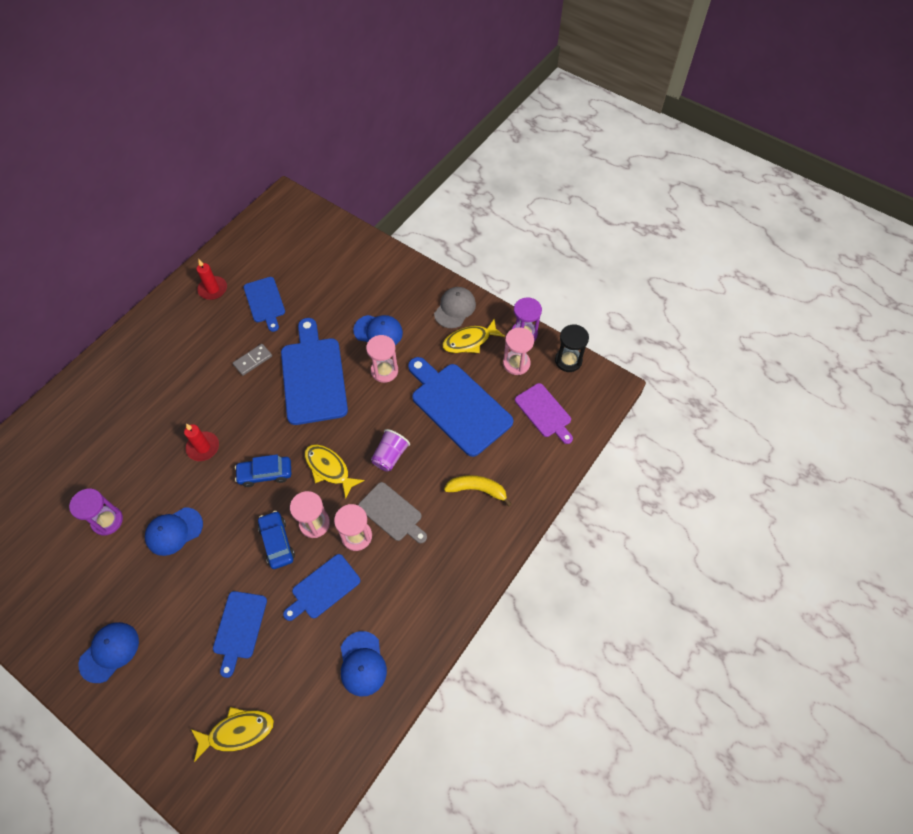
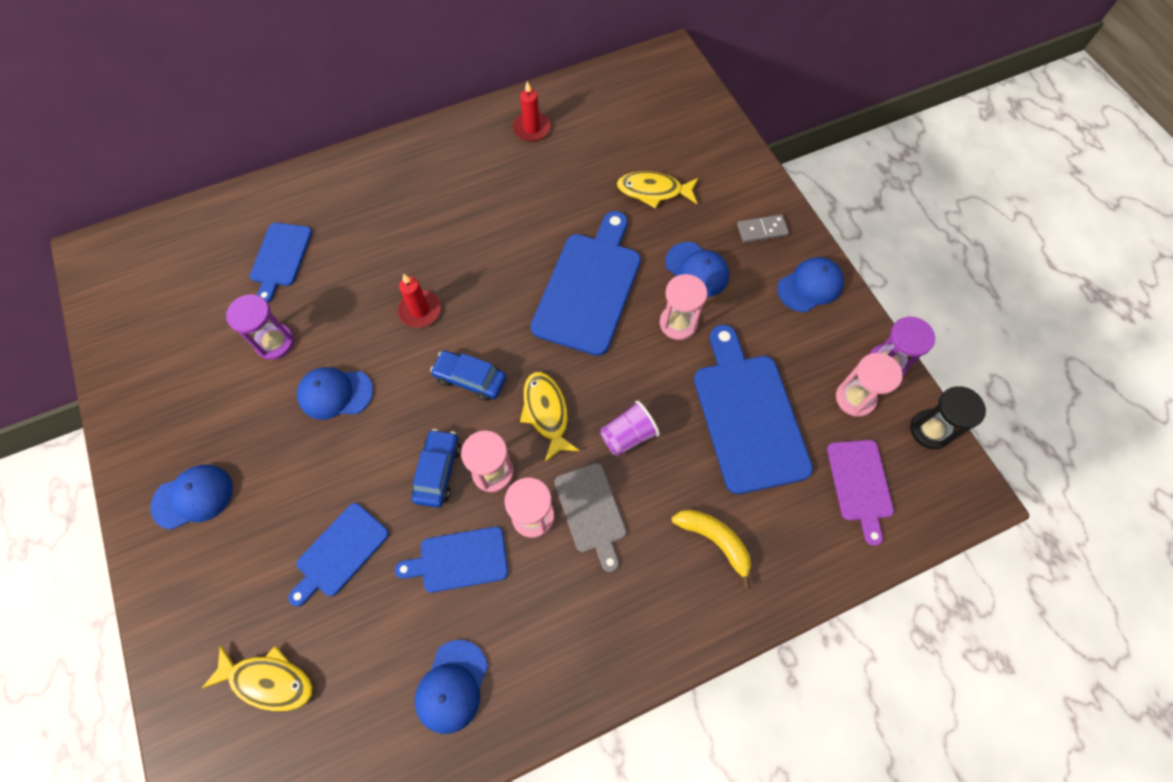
camera: 30 degrees right, 5 degrees up
(253, 360) = (530, 234): grey domino -> grey domino (762, 230)
(265, 302) = (582, 170): blue cutting board -> blue cutting board (280, 257)
(455, 308) = (810, 286): grey cap -> blue cap
(469, 341) = (807, 338): yellow fish -> yellow fish (653, 191)

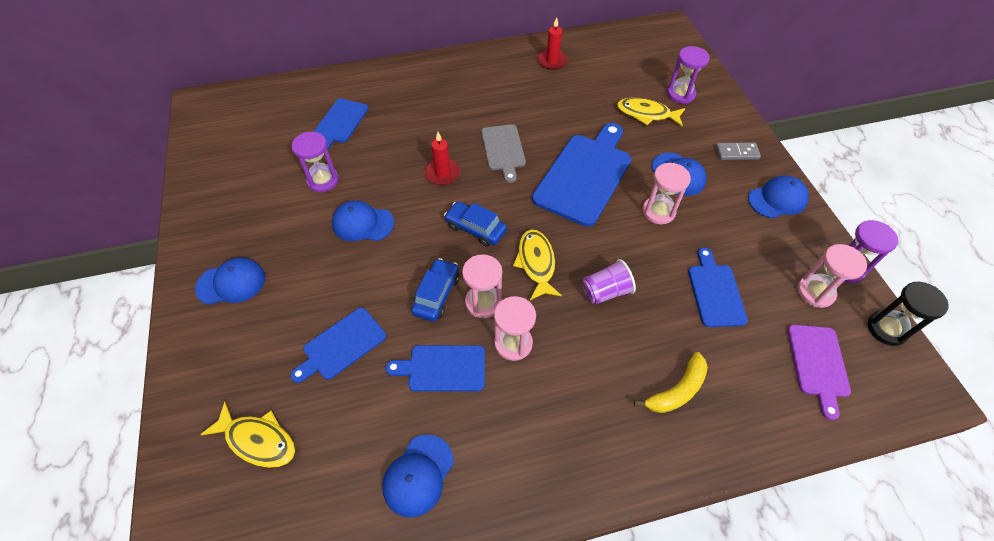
camera: 10 degrees right, 10 degrees down
(591, 511) = (565, 347): grey cutting board -> grey cutting board (503, 150)
(692, 156) = (680, 94): none -> purple hourglass
(715, 541) = (677, 390): yellow banana -> yellow banana turned 90 degrees clockwise
(748, 416) = (715, 292): blue cutting board -> blue cutting board, size x0.57

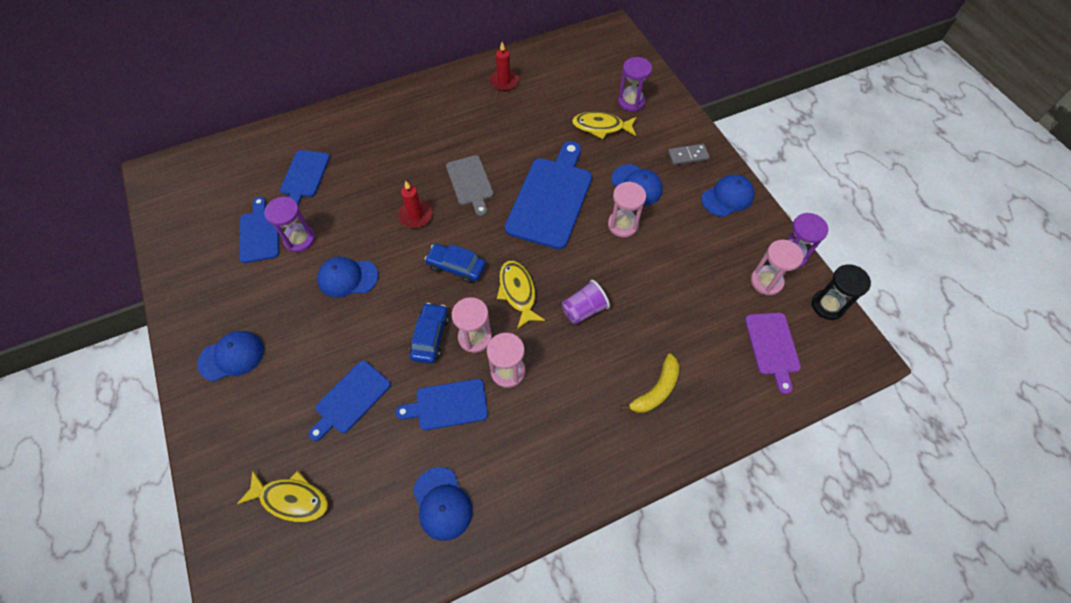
camera: 10 degrees left, 5 degrees up
(418, 475) = (442, 503): blue cap -> blue cap turned 45 degrees counterclockwise
(715, 292) = (680, 295): blue cutting board -> blue cutting board (259, 233)

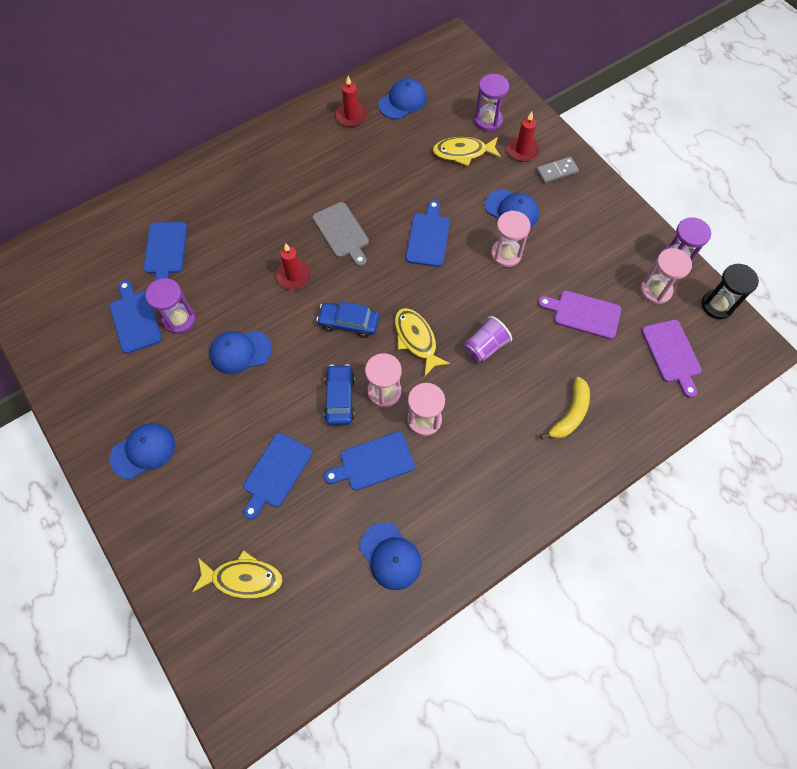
camera: 10 degrees left, 5 degrees up
(551, 199) = (428, 237): blue cutting board -> blue cutting board, size x0.57
(658, 132) = (522, 150): none -> red candle
(689, 293) = (583, 314): none -> purple cutting board
(727, 197) = (603, 210): blue cap -> blue cap (402, 101)

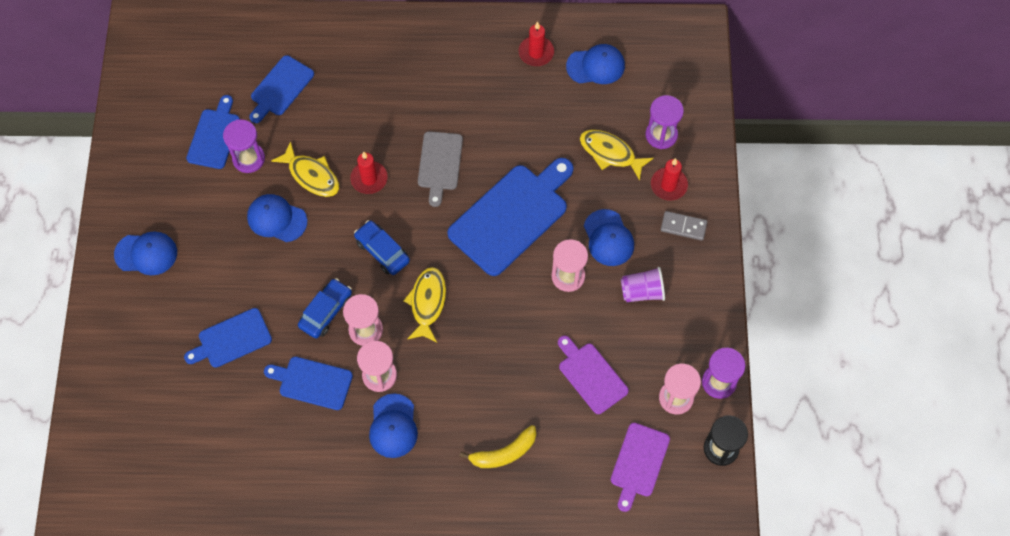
camera: 35 degrees right, 0 degrees up
(243, 578) = (150, 404): yellow fish -> yellow fish (311, 175)
(390, 556) = (269, 464): blue cap -> blue cap (393, 426)
(428, 237) = (511, 216): blue cutting board -> blue cutting board, size x1.75
(485, 346) = (480, 347): purple cup -> purple cup (642, 291)

